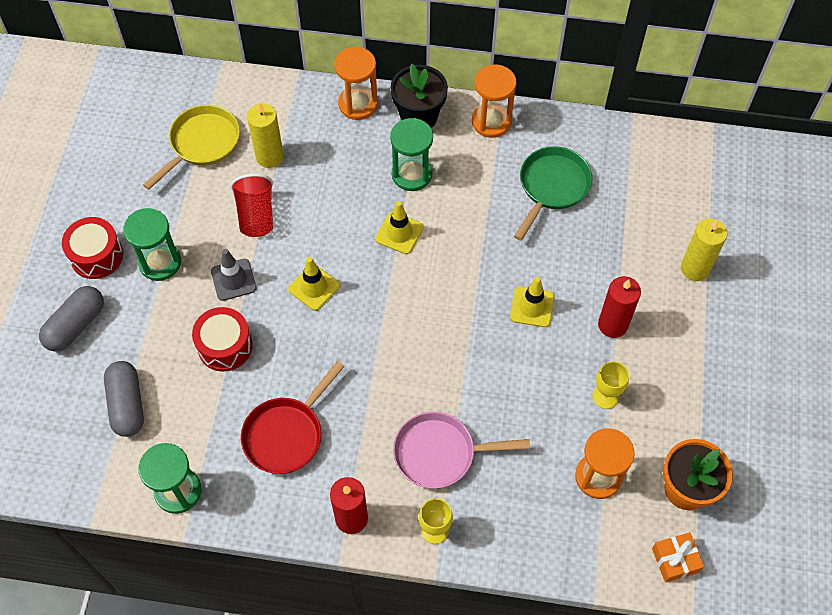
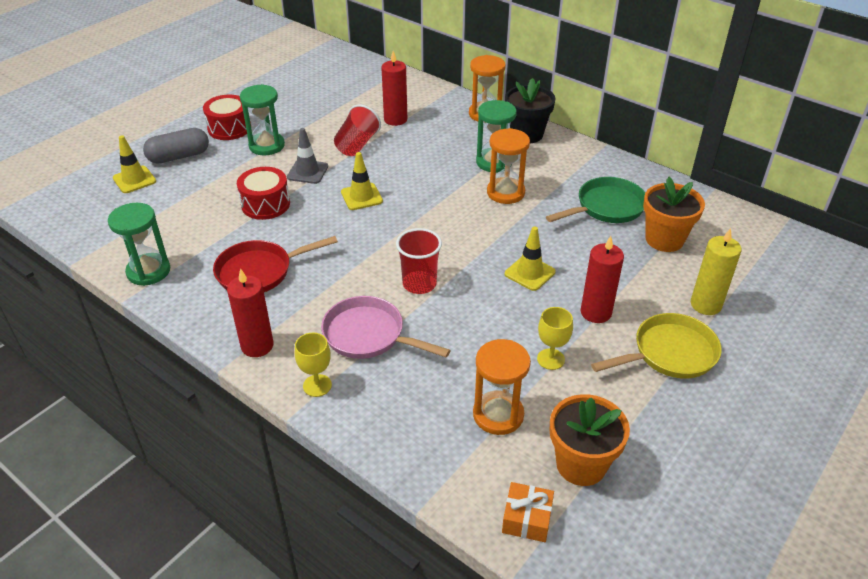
camera: 30 degrees right, 20 degrees down
(127, 404) = (167, 209): grey capsule -> none
(202, 144) = (355, 99): yellow pan -> yellow pan (669, 353)
(269, 157) = (395, 119): yellow candle -> red candle
(399, 233) = (455, 190): yellow traffic cone -> yellow traffic cone (134, 180)
(444, 371) = (419, 284): none -> red cup
(491, 121) = (584, 155): orange hourglass -> orange hourglass (505, 193)
(623, 205) = (664, 239): none -> orange flower pot

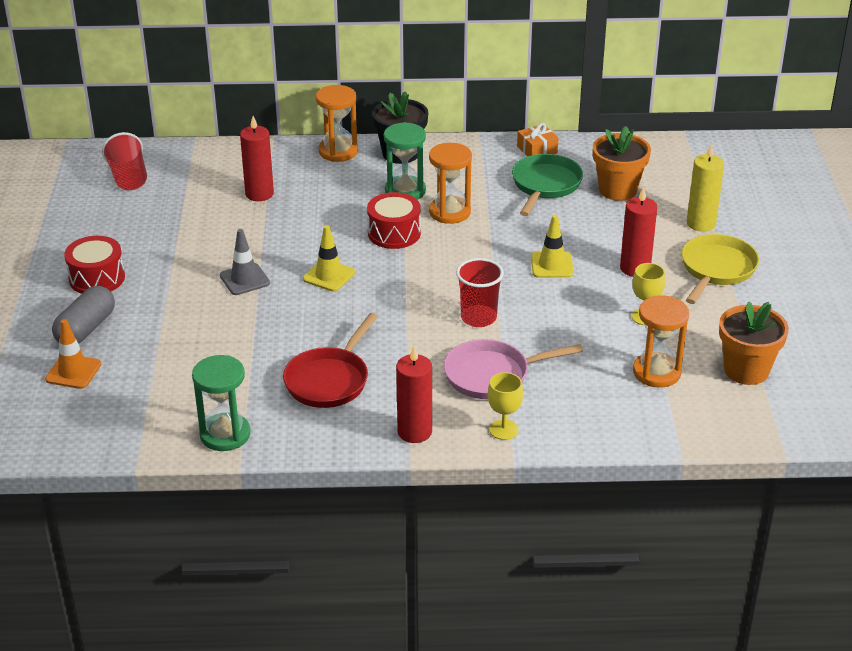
camera: 40 degrees left, 5 degrees down
(134, 180) = (73, 372): yellow traffic cone -> orange traffic cone
(265, 204) = (248, 326): red drum -> red drum (394, 233)
(267, 146) = (165, 276): green hourglass -> none
(357, 145) = (256, 234): red cup -> red cup (128, 178)
(527, 519) = (754, 421): orange gift -> orange gift (537, 150)

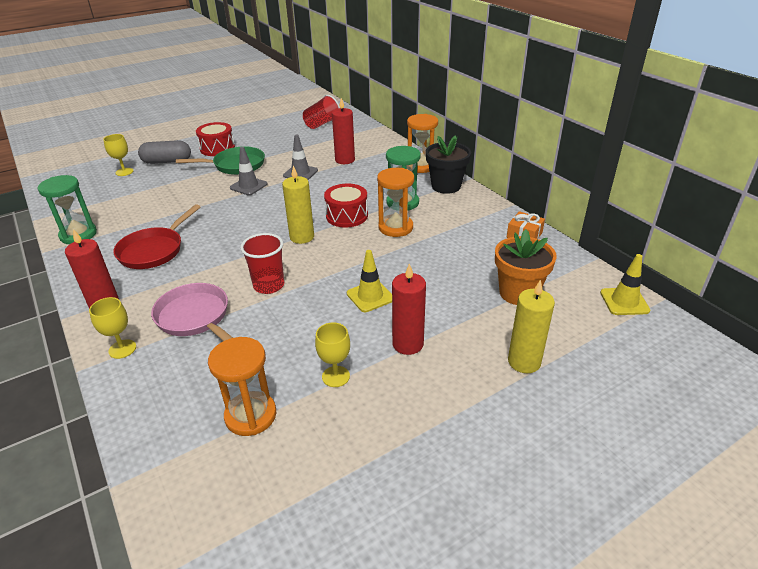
camera: 60 degrees right, 0 degrees up
(73, 372) = (124, 172): orange traffic cone -> yellow goblet
(255, 234) = (300, 173): none -> grey traffic cone
(329, 276) = (275, 210): yellow traffic cone -> yellow traffic cone (624, 301)
(329, 380) = (154, 250): red pan -> red pan turned 60 degrees counterclockwise
(407, 274) = (302, 237): none -> yellow candle
(545, 185) = (479, 255): green pan -> green pan (236, 165)
(716, 269) = (456, 400): yellow pan -> none
(746, 370) = (293, 488): orange flower pot -> none

